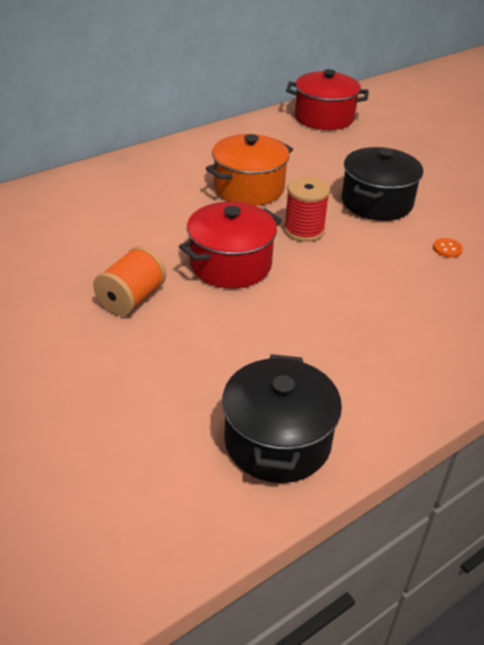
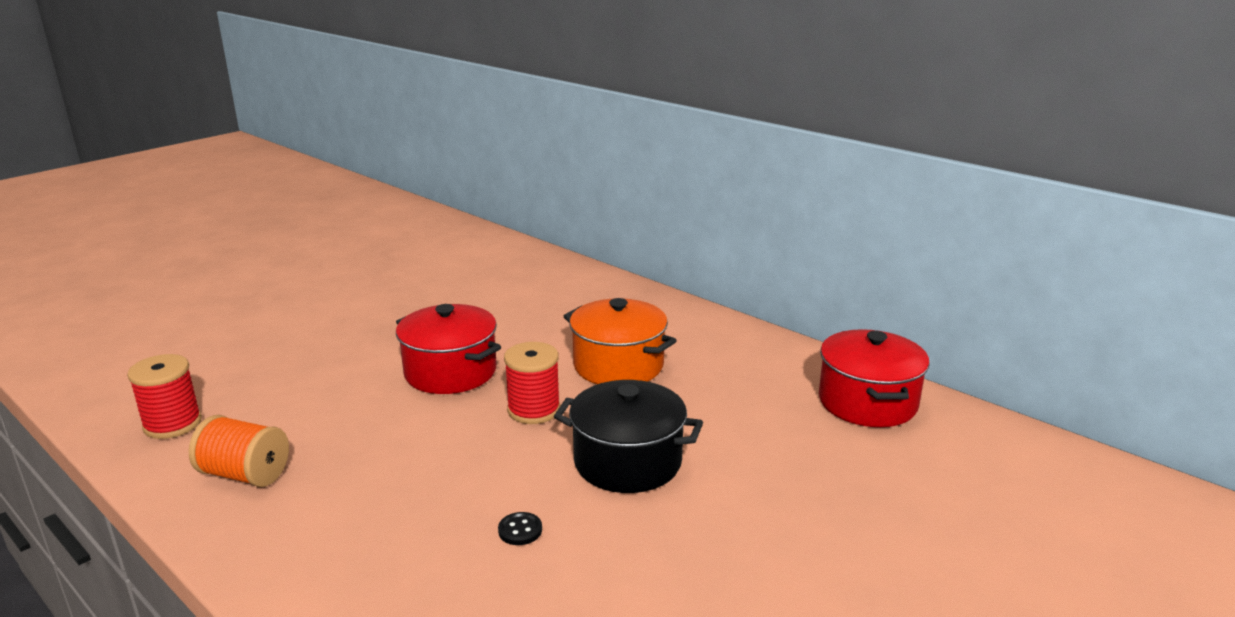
camera: 80 degrees right, 15 degrees down
(131, 299) = (387, 331): orange spool -> orange spool (245, 474)
(277, 441) = (172, 424): black pot -> red spool
(447, 249) = (520, 530): orange button -> black button

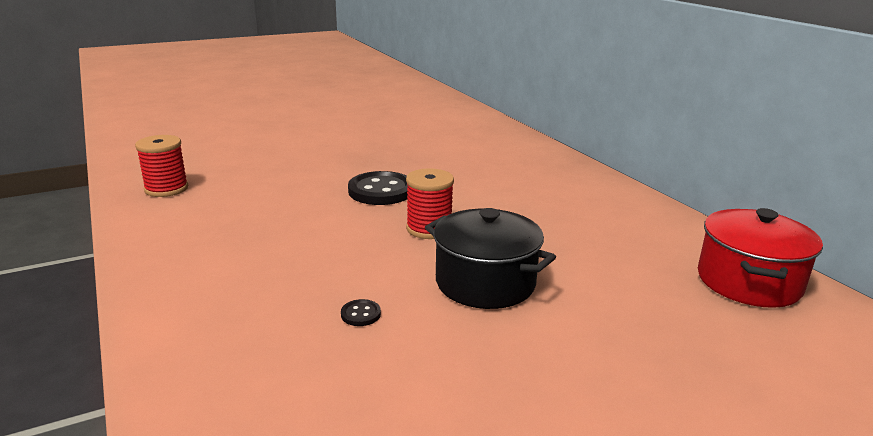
camera: 20 degrees right, 0 degrees up
(245, 474) = (188, 229): orange spool -> none
(450, 372) = (381, 191): red pot -> black button
(618, 365) = (520, 210): orange pot -> none

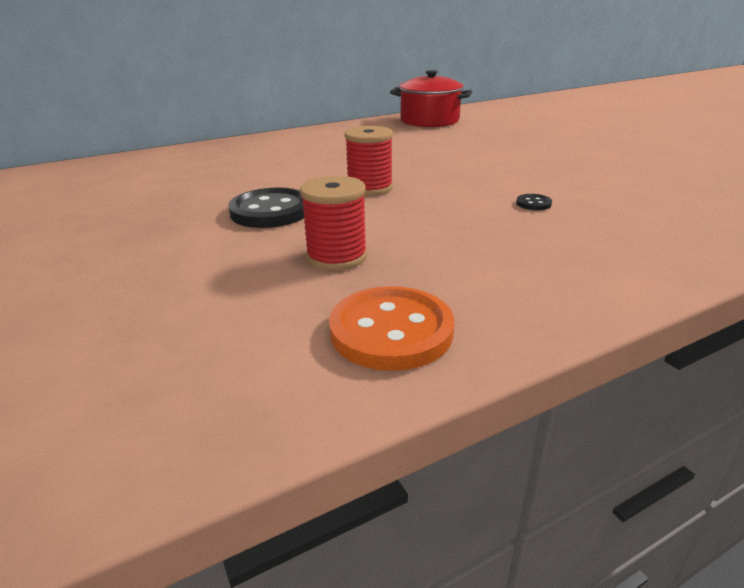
camera: 90 degrees left, 5 degrees up
(166, 189) = (211, 386): red spool -> red spool (336, 257)
(176, 229) = (391, 331): none -> orange button
(485, 283) = (461, 170): black pot -> none

